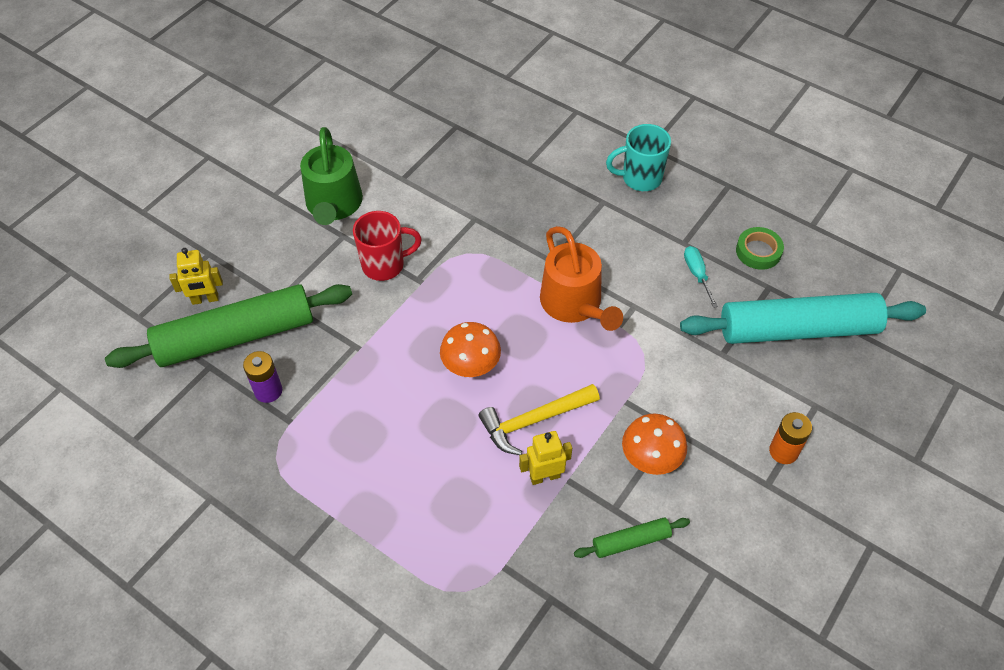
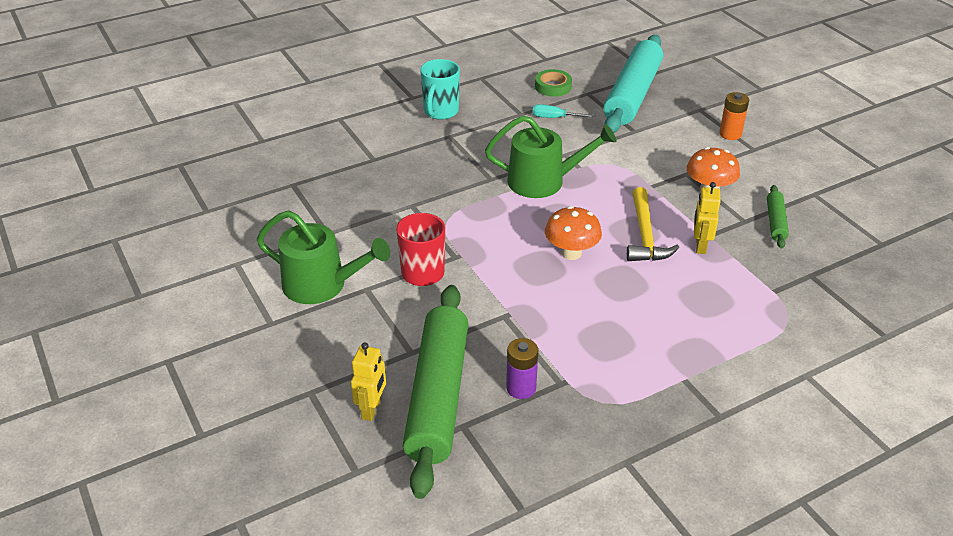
camera: 65 degrees left, 15 degrees down
(574, 304) = (543, 181): orange watering can -> green watering can

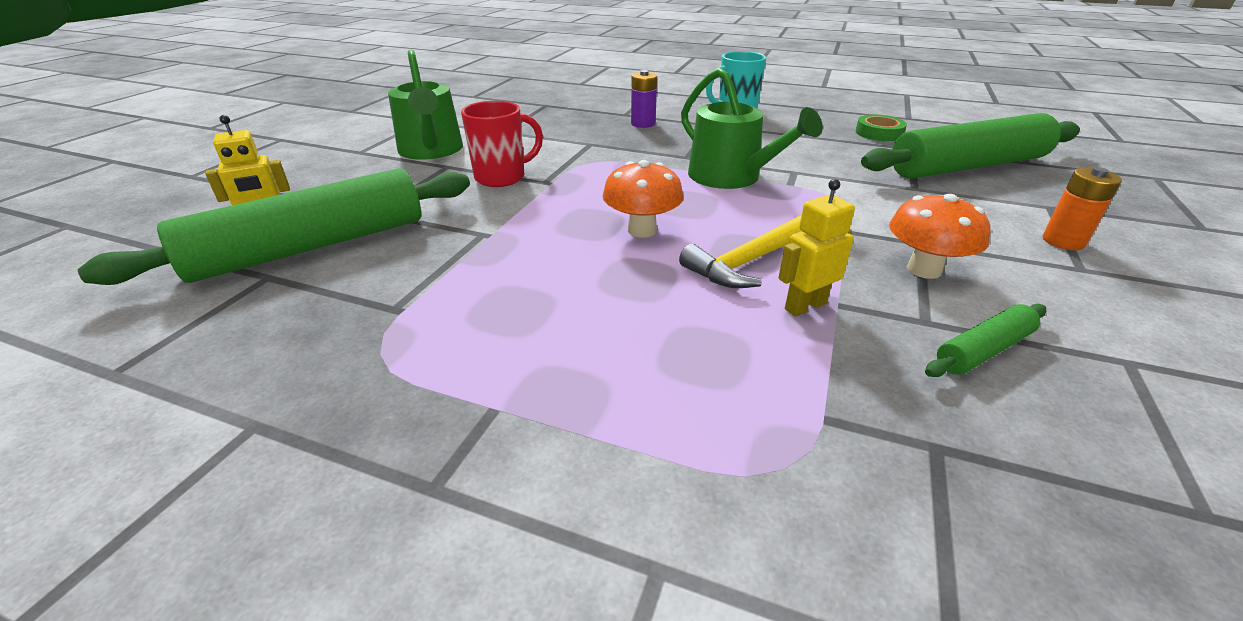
camera: 50 degrees right, 5 degrees down
(521, 388) = (362, 286): purple battery -> purple battery (643, 124)
(555, 118) = (837, 149): turquoise screwdriver -> none
(632, 95) = (968, 166): turquoise rolling pin -> green rolling pin

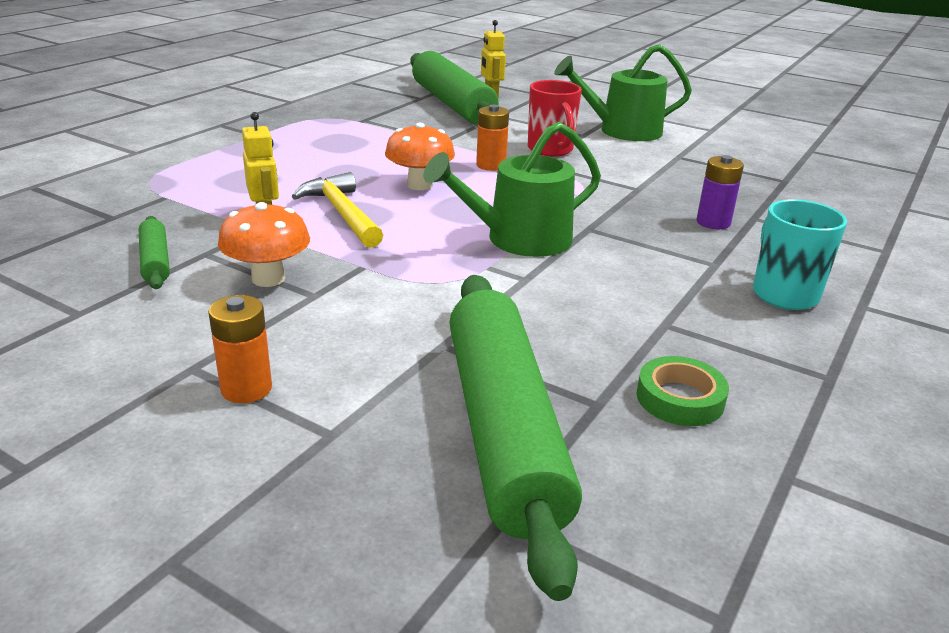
camera: 100 degrees right, 5 degrees down
(562, 201) = (491, 165): none -> orange battery

